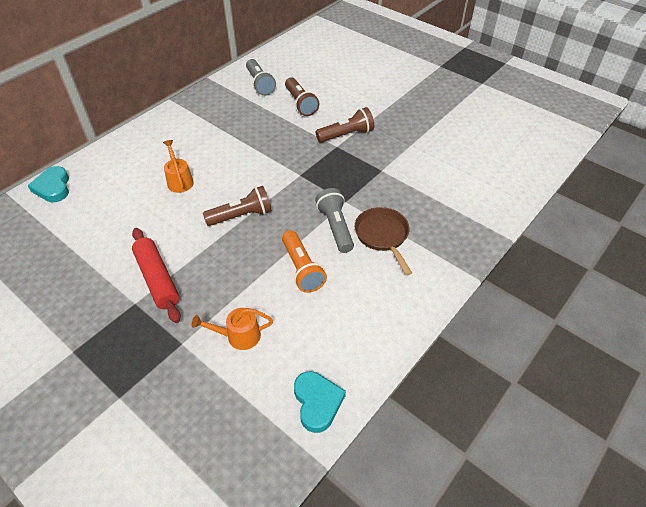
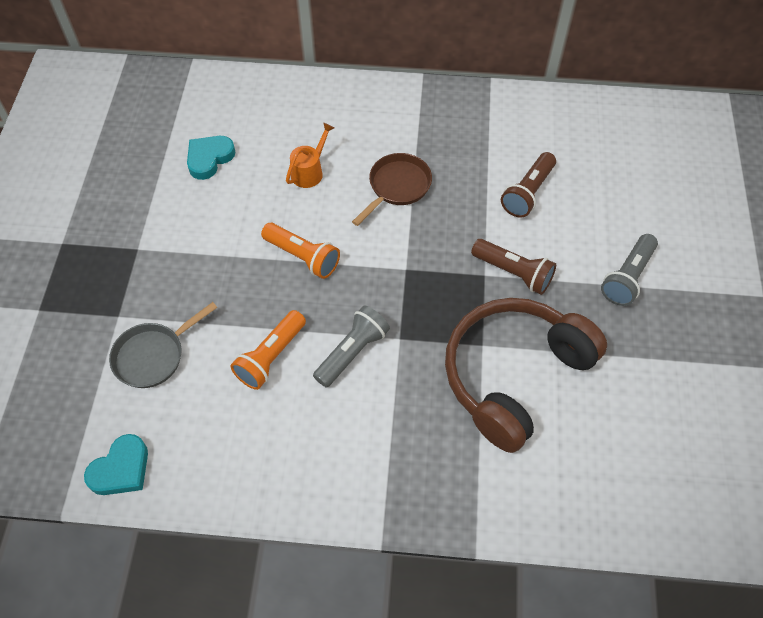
camera: 55 degrees right, 10 degrees up
(53, 187) = (223, 85): turquoise heart -> turquoise heart (209, 158)
(157, 279) = (175, 246): red rolling pin -> none
(238, 336) = (153, 355): orange watering can -> grey pan
(241, 216) = (303, 257): brown flashlight -> orange flashlight
(260, 84) = (525, 132): grey flashlight -> grey flashlight (627, 277)
(383, 236) = (374, 407): brown pan -> brown pan (397, 187)
(412, 168) = (514, 375): none -> brown headphones

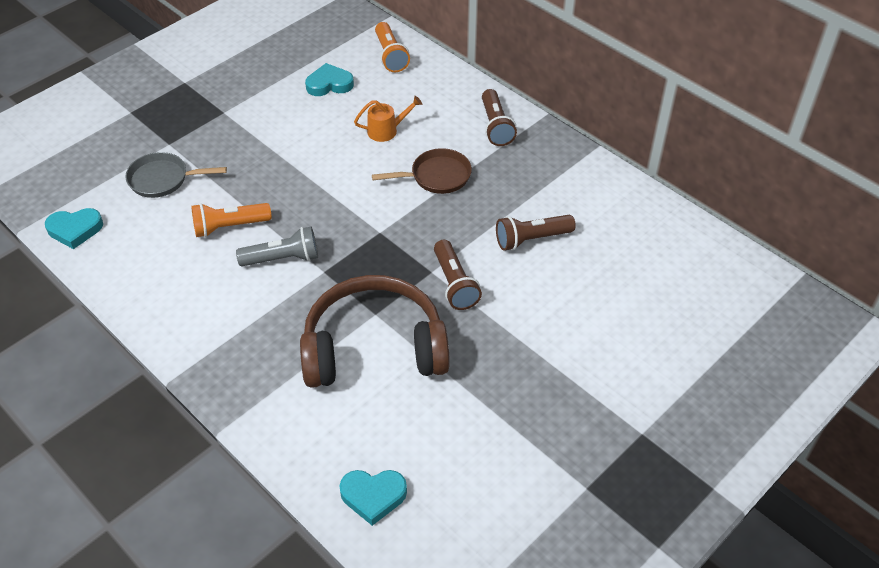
camera: 40 degrees right, 10 degrees down
(303, 257) = (319, 180): orange flashlight -> orange flashlight (390, 56)
(395, 111) = (495, 126): none -> brown flashlight
(627, 277) = (540, 344): grey flashlight -> none
(651, 501) = (373, 496): none -> turquoise heart

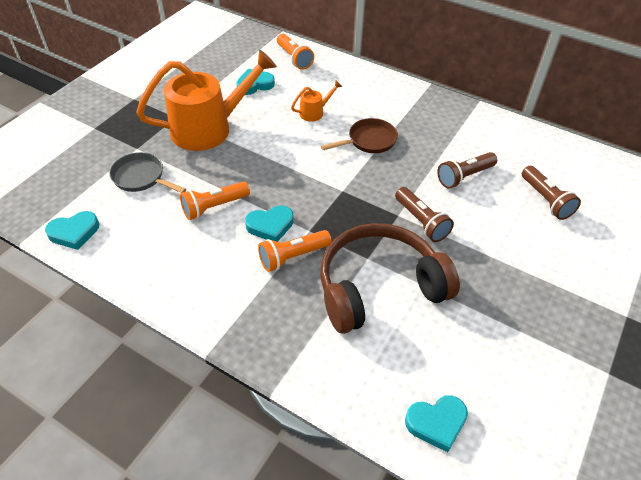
camera: 15 degrees left, 0 degrees up
(163, 179) = (141, 177): grey pan -> grey pan turned 45 degrees clockwise
(257, 132) = (210, 128): none -> orange watering can
(283, 258) = (270, 226): grey flashlight -> turquoise heart
(294, 297) = (293, 256): none -> orange flashlight
(495, 126) = (397, 98): brown flashlight -> brown flashlight (545, 200)

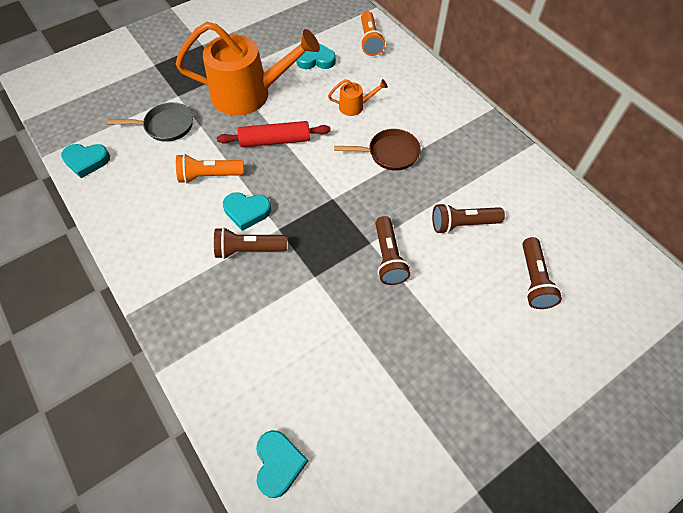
camera: 25 degrees right, 10 degrees up
(141, 177) = (166, 126): grey pan -> grey pan turned 120 degrees clockwise
(259, 159) = (275, 140): none -> red rolling pin
(293, 256) = (248, 249): orange flashlight -> brown flashlight
(379, 287) = (307, 310): brown headphones -> none
(436, 423) = (278, 464): turquoise heart -> turquoise heart turned 105 degrees counterclockwise

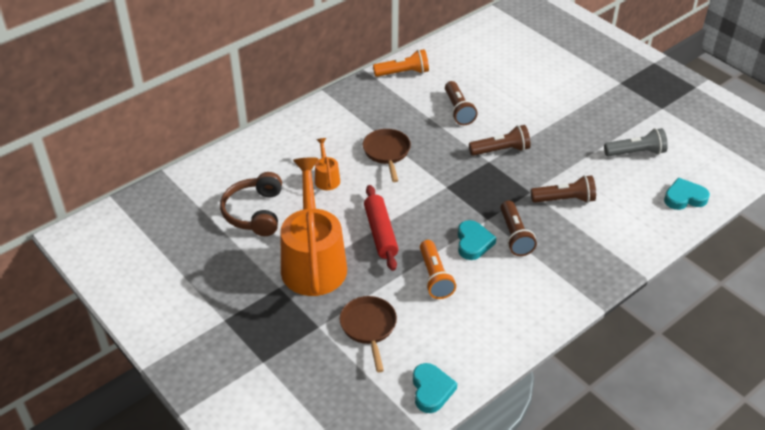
camera: 95 degrees left, 15 degrees down
(166, 126) = (369, 327): grey pan -> brown pan
(316, 60) = (255, 212): turquoise heart -> brown headphones
(370, 41) = (224, 172): orange flashlight -> orange flashlight (403, 73)
(375, 421) = (636, 153): none -> grey flashlight
(534, 280) = (501, 77): brown flashlight -> brown flashlight (564, 199)

